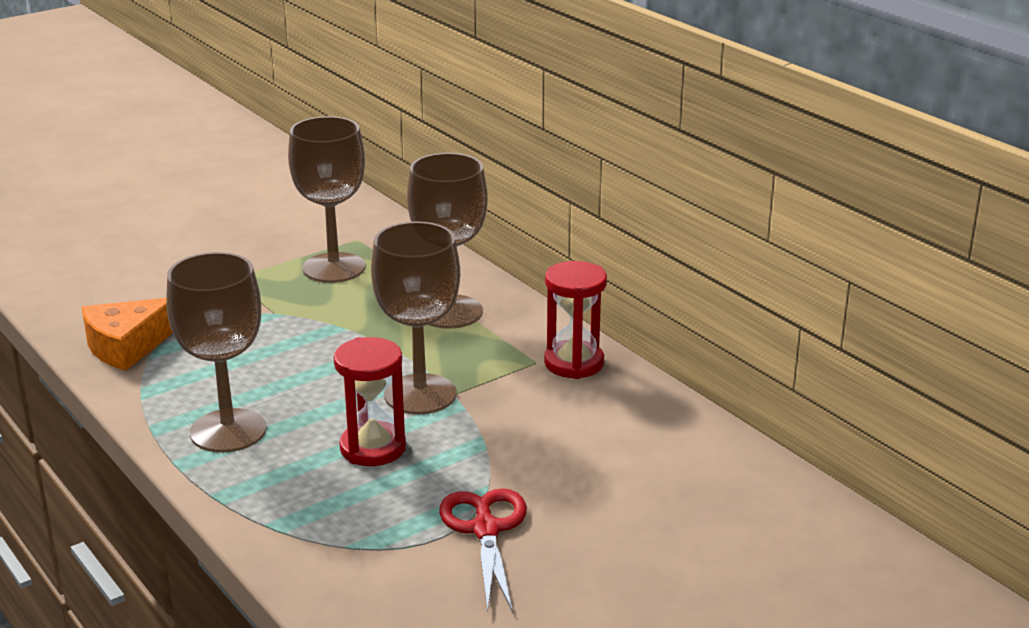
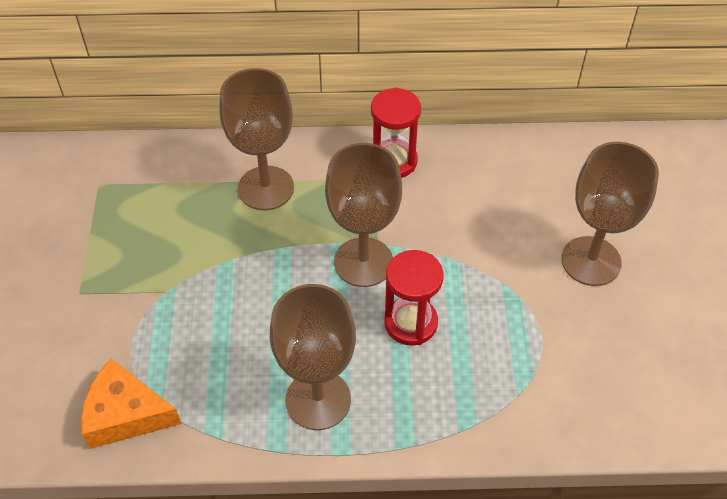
camera: 55 degrees left, 25 degrees up
(127, 345) = (125, 414): orange cheese -> orange cheese turned 105 degrees clockwise
(334, 268) = (131, 221): brown goblet -> brown goblet (591, 261)
(486, 529) = (550, 310): red scissors -> none

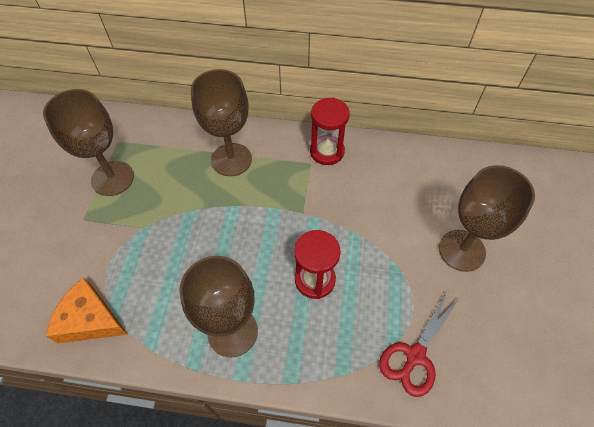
camera: 10 degrees right, 5 degrees up
(363, 262) = (289, 226): brown goblet -> brown goblet (112, 178)
(553, 392) = (415, 355): none -> red scissors

